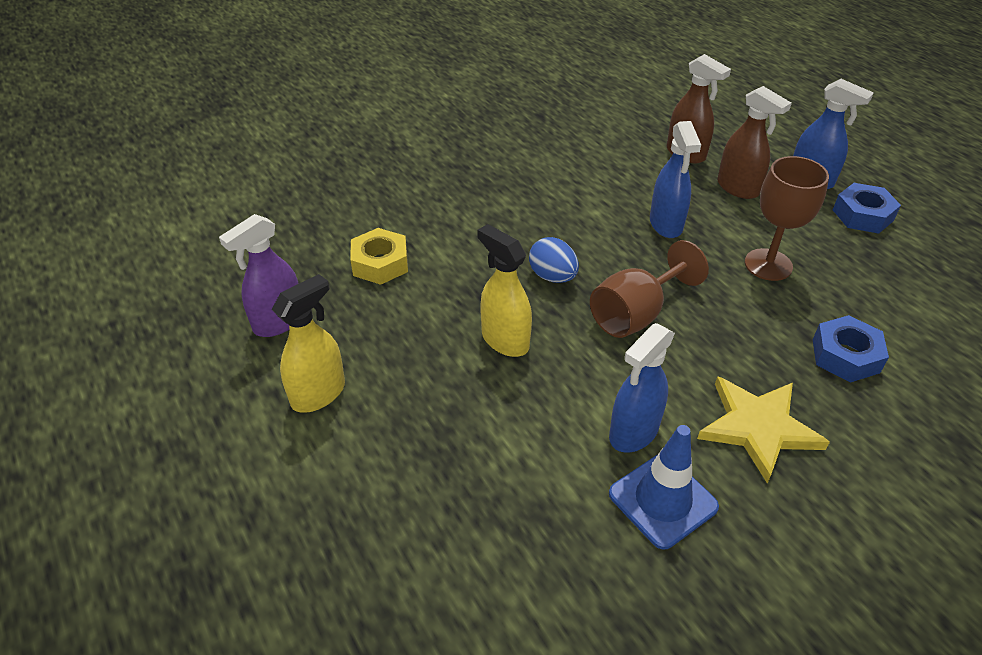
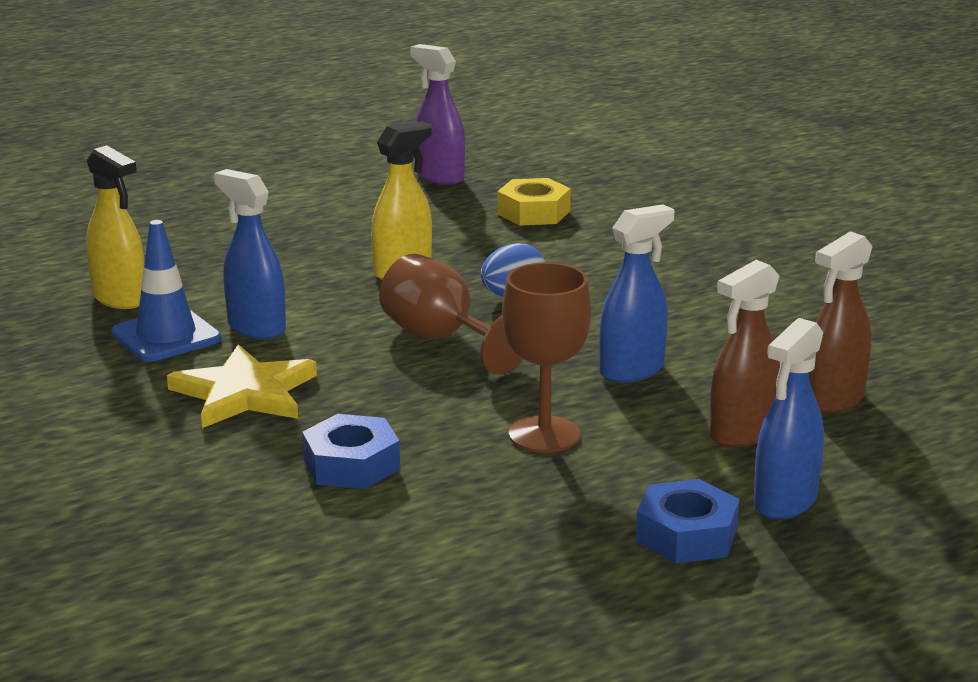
camera: 90 degrees right, 20 degrees down
(319, 394) = (339, 197): yellow spray bottle -> yellow spray bottle (120, 298)
(666, 224) = (632, 370): blue spray bottle -> blue spray bottle turned 150 degrees clockwise

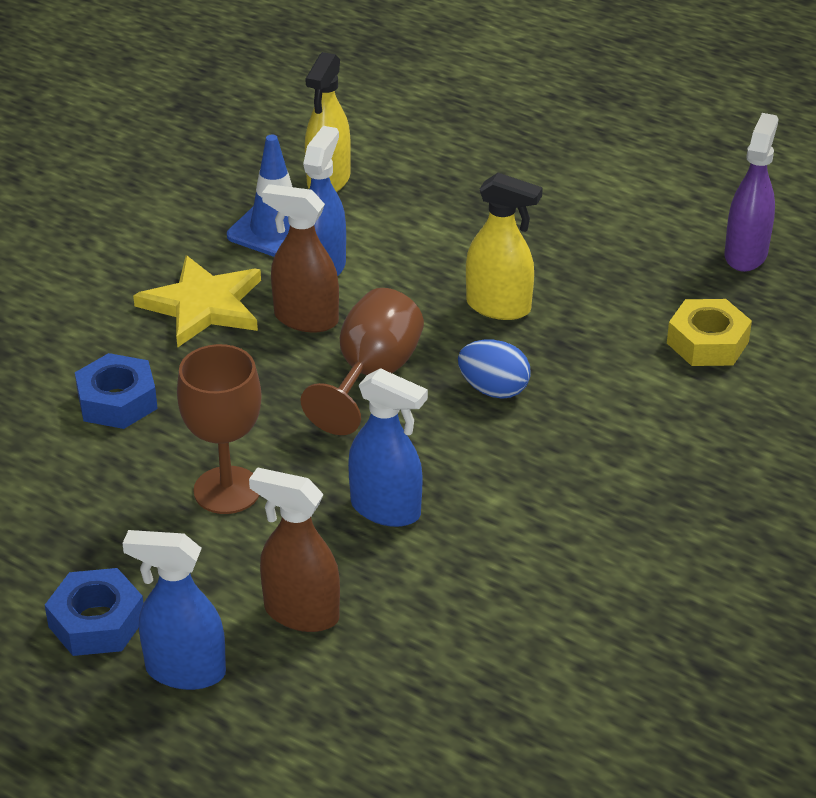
camera: 65 degrees right, 15 degrees up
(833, 400) = (409, 661): brown spray bottle -> brown spray bottle (305, 319)

